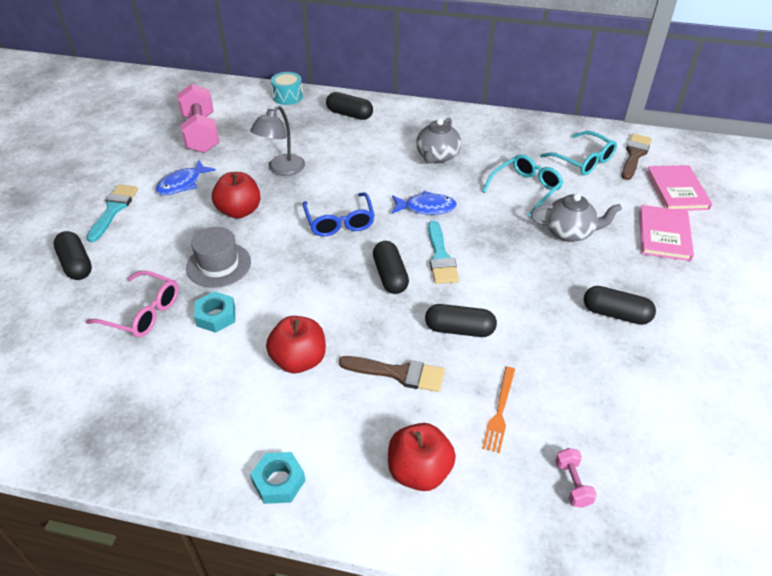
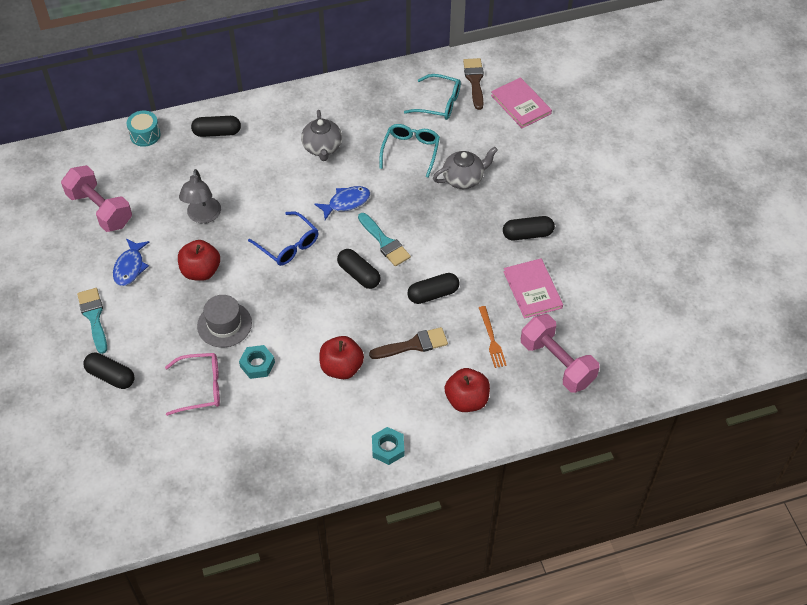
camera: 30 degrees left, 10 degrees up
(572, 484) = (557, 363): pink dumbbell -> pink dumbbell, size x2.28
(664, 235) = (529, 151): pink book -> pink book (532, 290)

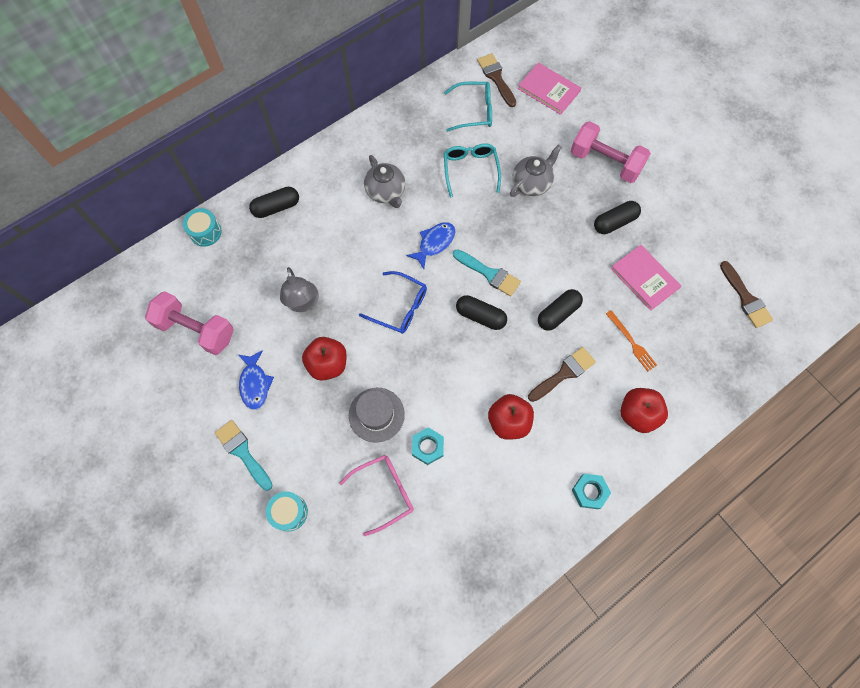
camera: 20 degrees left, 15 degrees up
(111, 376) = (289, 512): black capsule -> turquoise drum
(557, 363) = (700, 346): pink dumbbell -> pink dumbbell (605, 162)
(625, 336) = (746, 298): none -> brown brush

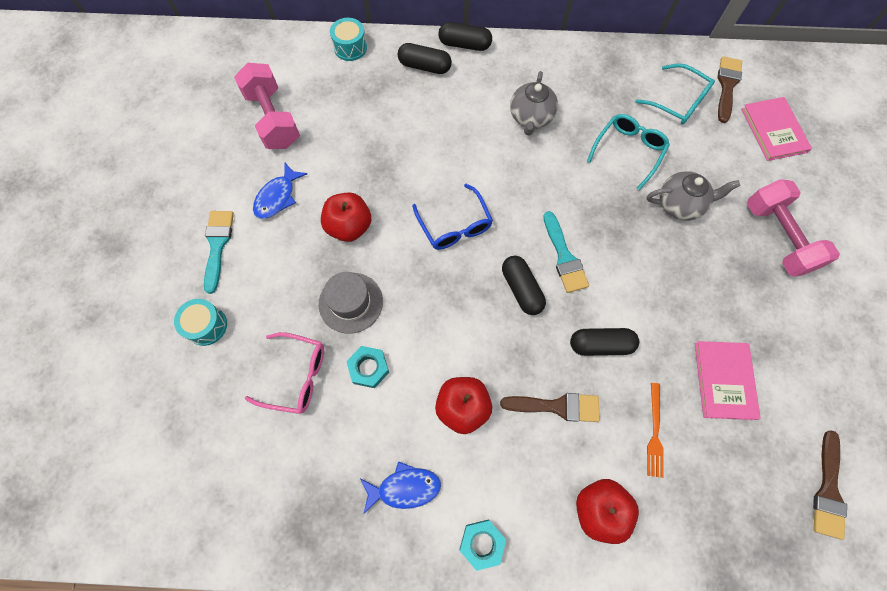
camera: 40 degrees right, 0 degrees up
(303, 303) = (375, 160): grey lamp -> none
(434, 243) = (536, 192): blue fish -> blue fish (404, 488)
(614, 222) = (737, 302): black capsule -> black capsule (464, 45)

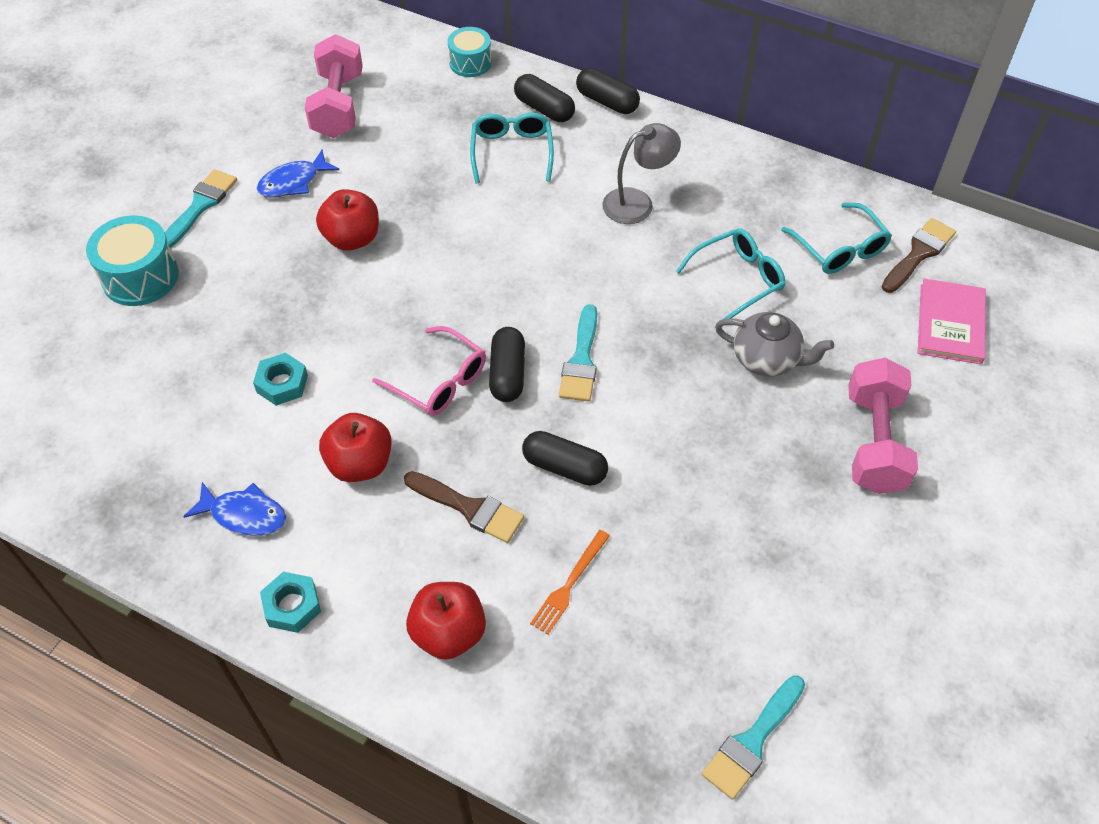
camera: 25 degrees right, 15 degrees down
(206, 326) = (140, 277): turquoise drum -> turquoise drum, size x1.53
(296, 376) = (200, 360): pink glasses -> pink glasses (439, 381)
(350, 302) = (305, 313): grey hat -> none
(422, 110) = (512, 152): none -> turquoise glasses
(454, 225) = (472, 280): blue glasses -> none
(531, 117) = (637, 203): grey teapot -> grey lamp
(724, 380) = (696, 567): pink book -> none
(828, 490) = (752, 741): brown brush -> turquoise brush

